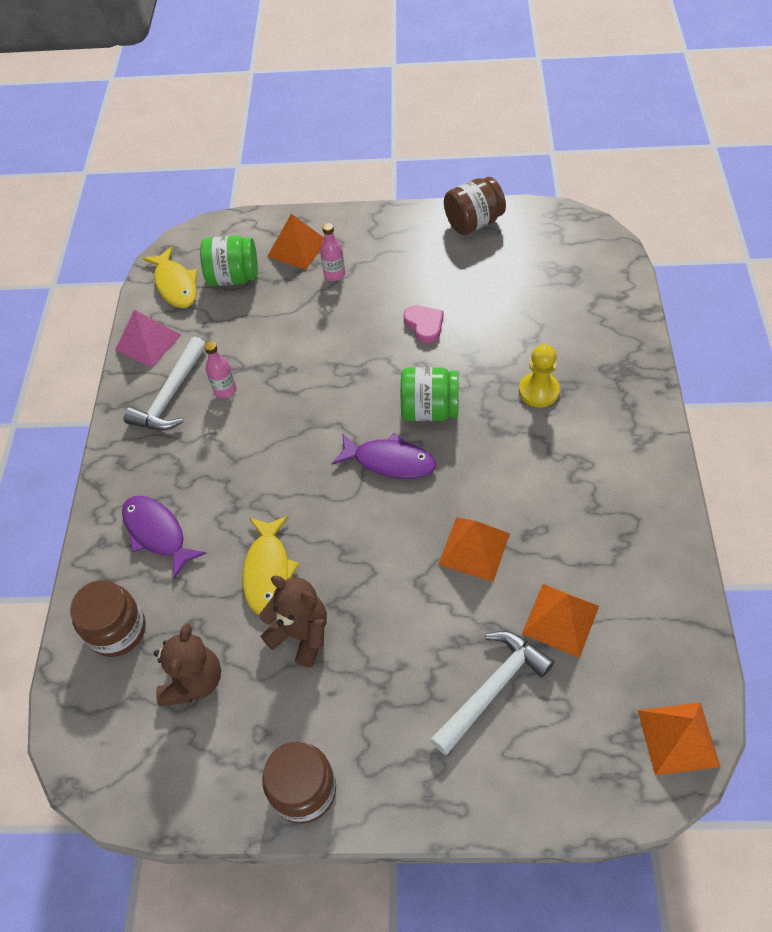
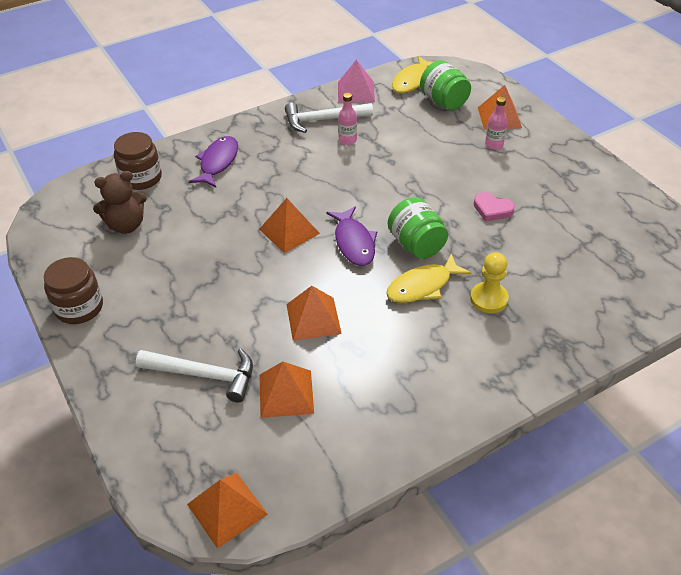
camera: 55 degrees right, 10 degrees down
(268, 571) = (223, 222): yellow fish -> yellow fish (423, 286)
(301, 634) = (187, 258): brown teddy bear -> none
(329, 512) = (289, 231): none -> orange pyramid
(424, 325) = (492, 209): pink heart -> pink heart turned 90 degrees clockwise
(473, 222) = (623, 193): brown jar -> none

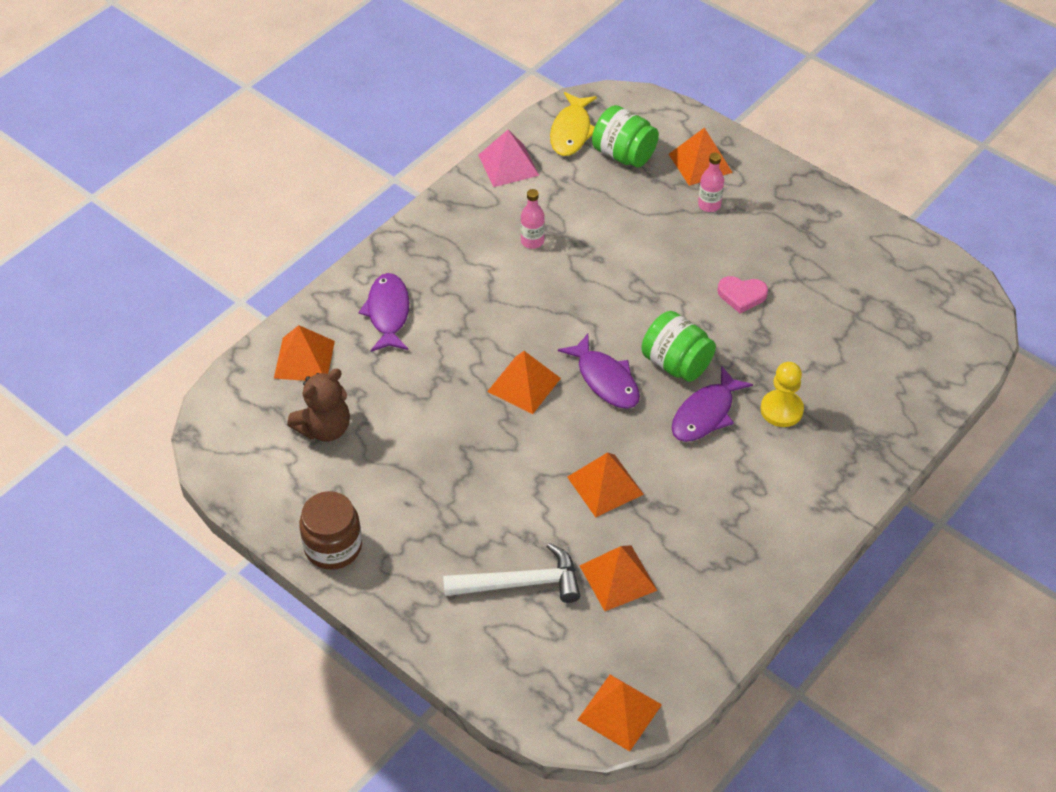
camera: 20 degrees left, 5 degrees up
(141, 178) = (304, 359): brown jar -> orange pyramid
(323, 120) = (487, 218): white hammer -> none
(423, 286) = (706, 414): yellow fish -> purple fish

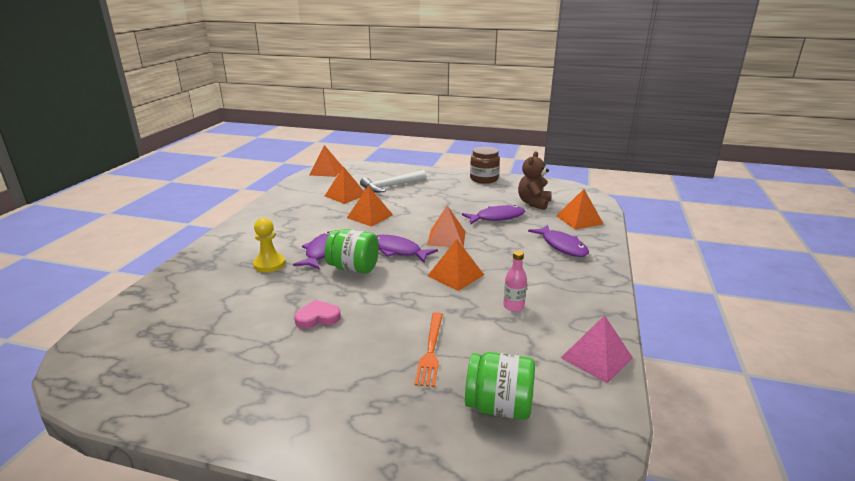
camera: 155 degrees right, 25 degrees down
(415, 409) = (497, 217): none -> purple fish
(571, 131) = (575, 414): yellow fish -> none
(647, 219) = (431, 350): none -> orange fork
(700, 163) = (409, 426): orange pyramid -> orange pyramid (455, 275)
(709, 205) = (377, 382): pink bottle -> none

